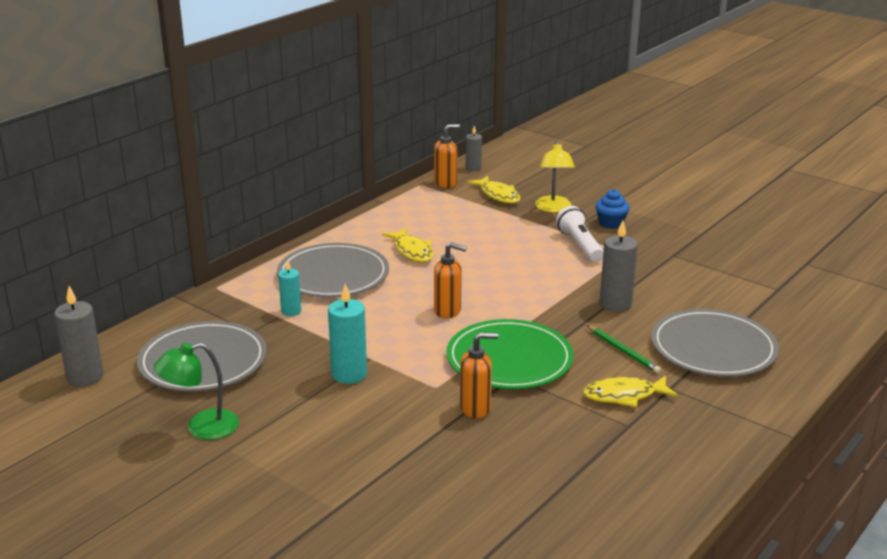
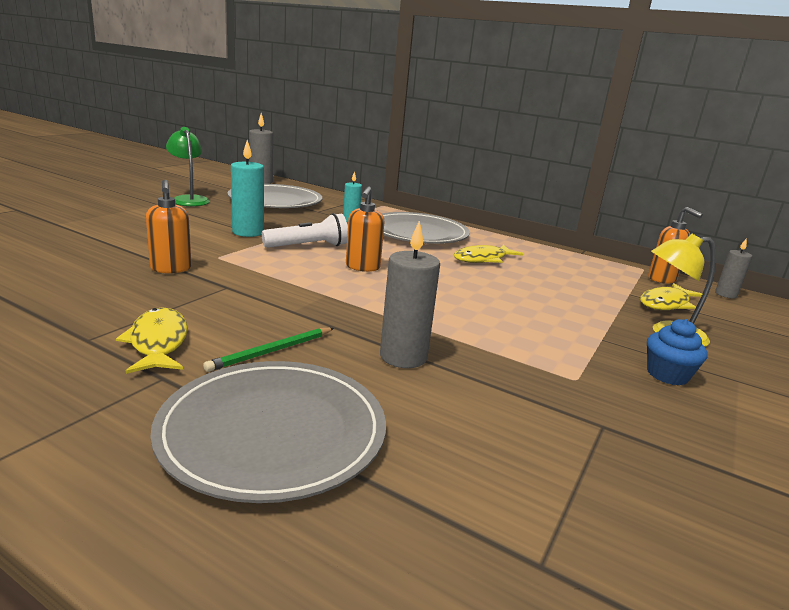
camera: 80 degrees right, 5 degrees down
(509, 359) = (262, 287): green plate -> none
(580, 245) = (570, 345): white flashlight -> white flashlight (308, 246)

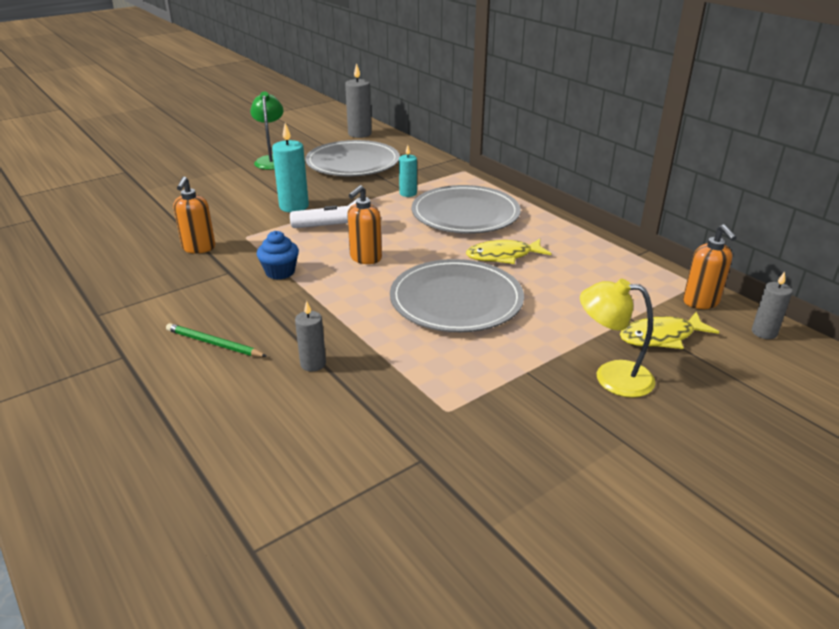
camera: 25 degrees right, 10 degrees up
(158, 342) = (140, 324): yellow fish -> none
(272, 351) = (214, 343): green pencil -> green pencil turned 45 degrees clockwise
(273, 432) = (162, 414): grey plate -> grey plate (456, 300)
(403, 357) = (313, 364): grey candle -> grey candle, size x0.62
(667, 375) = (549, 422): blue cupcake -> blue cupcake (280, 272)

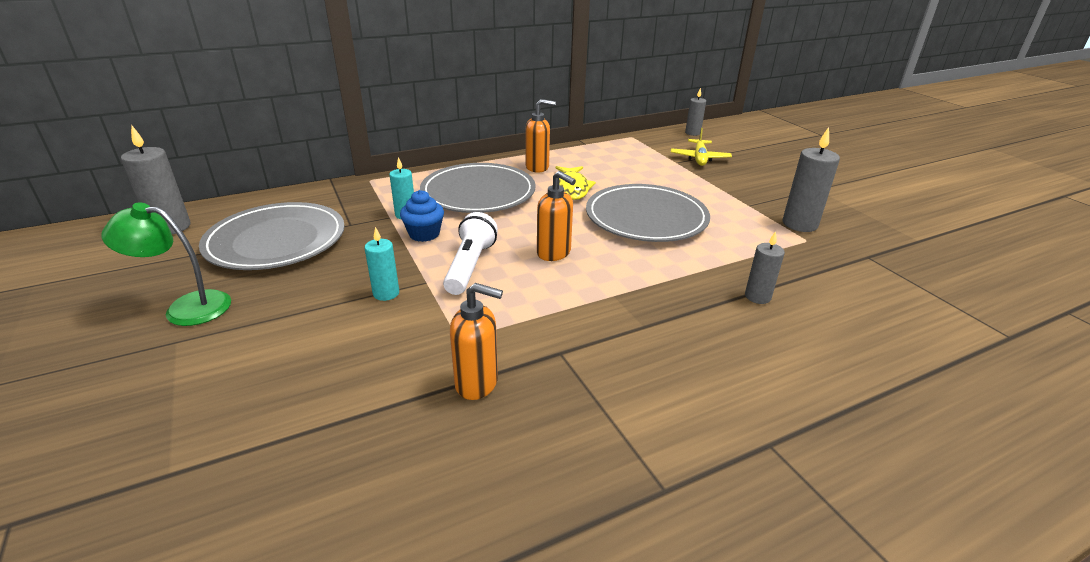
camera: 80 degrees left, 0 degrees up
(214, 343) = (730, 362): green pencil -> none
(280, 272) = (571, 310): blue cupcake -> blue cupcake (424, 234)
(294, 206) = (386, 293): turquoise candle -> turquoise candle, size x0.62
(490, 410) = (799, 224): none -> grey candle
(611, 377) = (749, 180): yellow lamp -> none
(661, 337) = (699, 158): yellow fish -> yellow plane
(701, 302) = (656, 140): orange soap dispenser -> orange soap dispenser (537, 167)

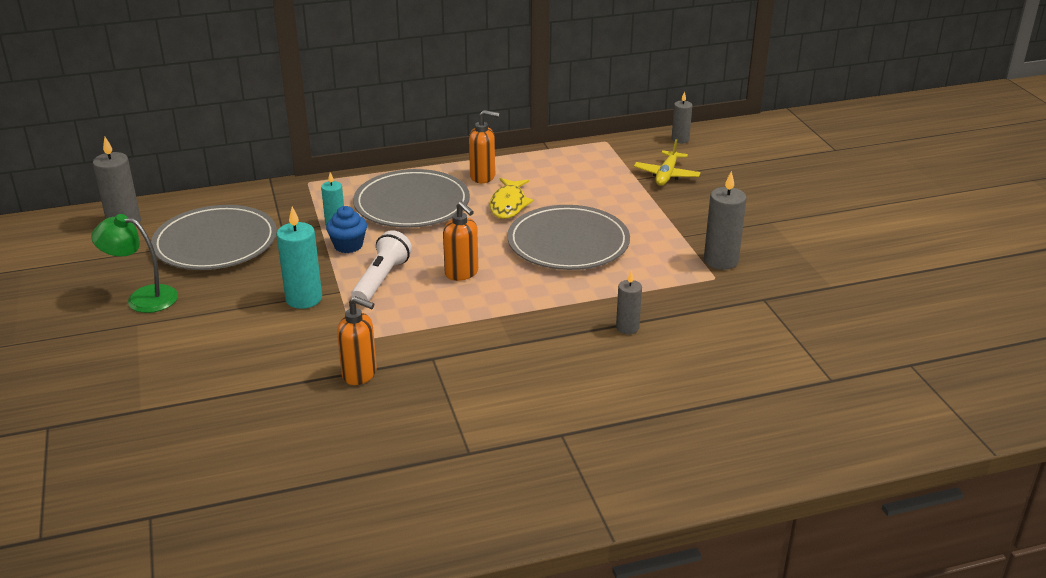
camera: 10 degrees right, 0 degrees up
(386, 293) = (304, 299): turquoise candle -> turquoise candle, size x1.62

